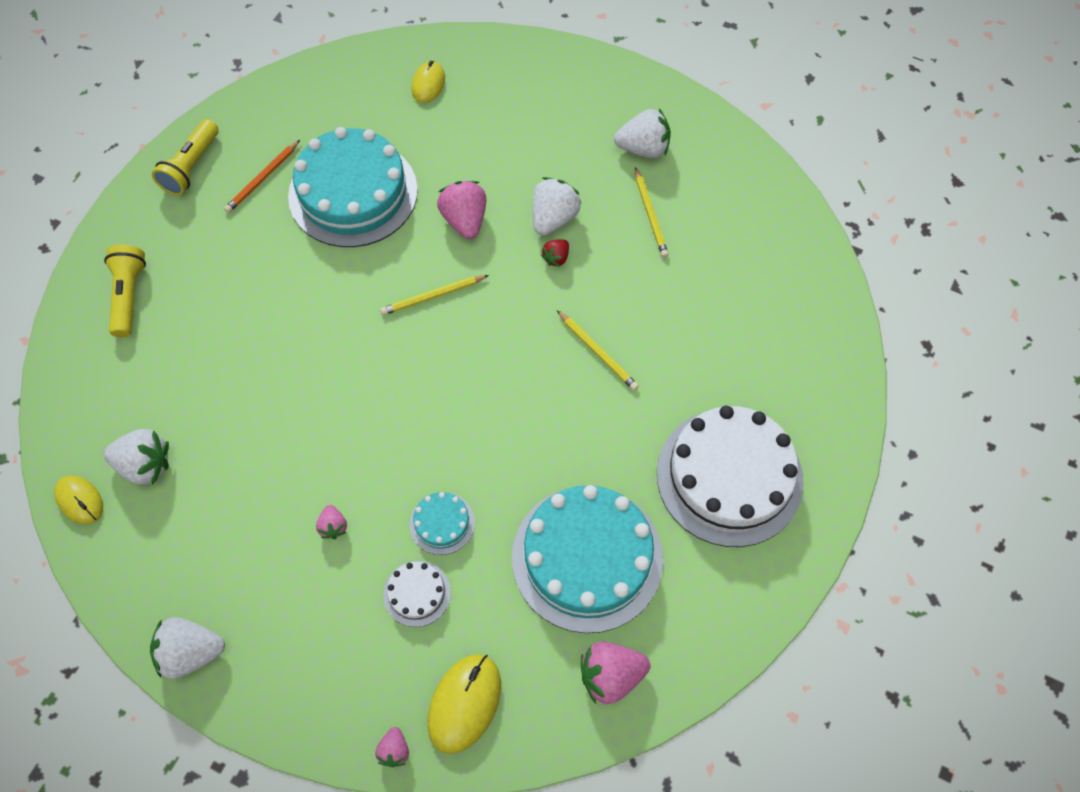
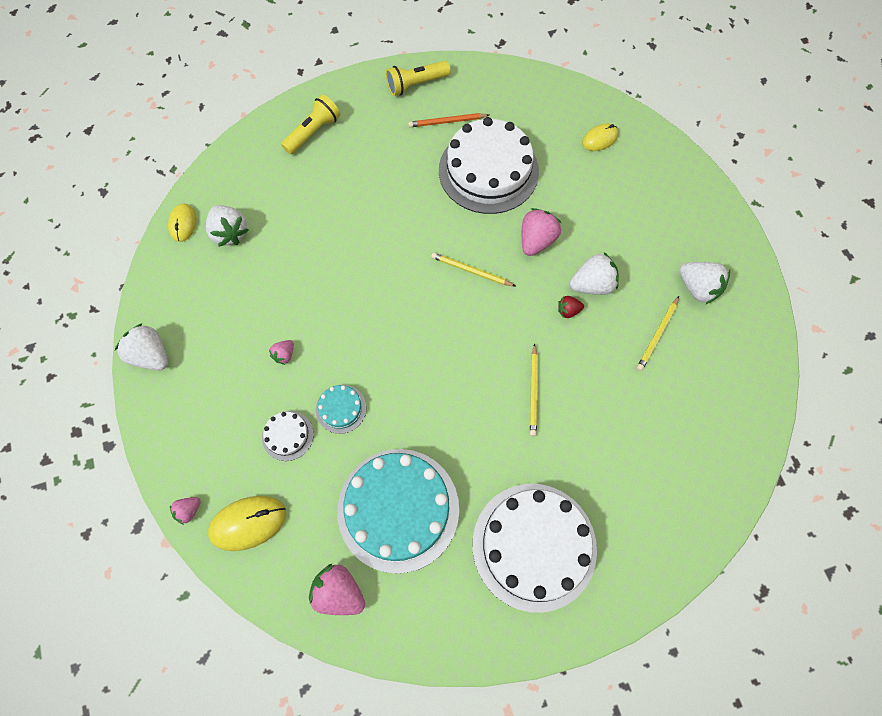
camera: 45 degrees right, 5 degrees up
(353, 193) = (488, 171): turquoise cake -> white cake

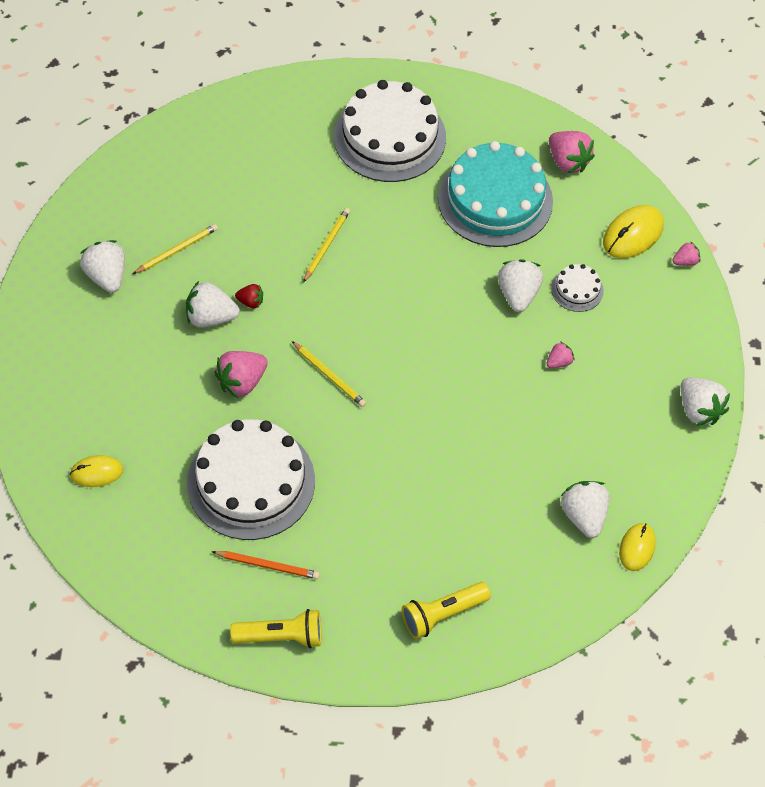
camera: 160 degrees left, 10 degrees down
(248, 523) = (633, 234): yellow mouse -> yellow mouse turned 45 degrees counterclockwise
(341, 409) = (518, 294): turquoise cake -> white strawberry

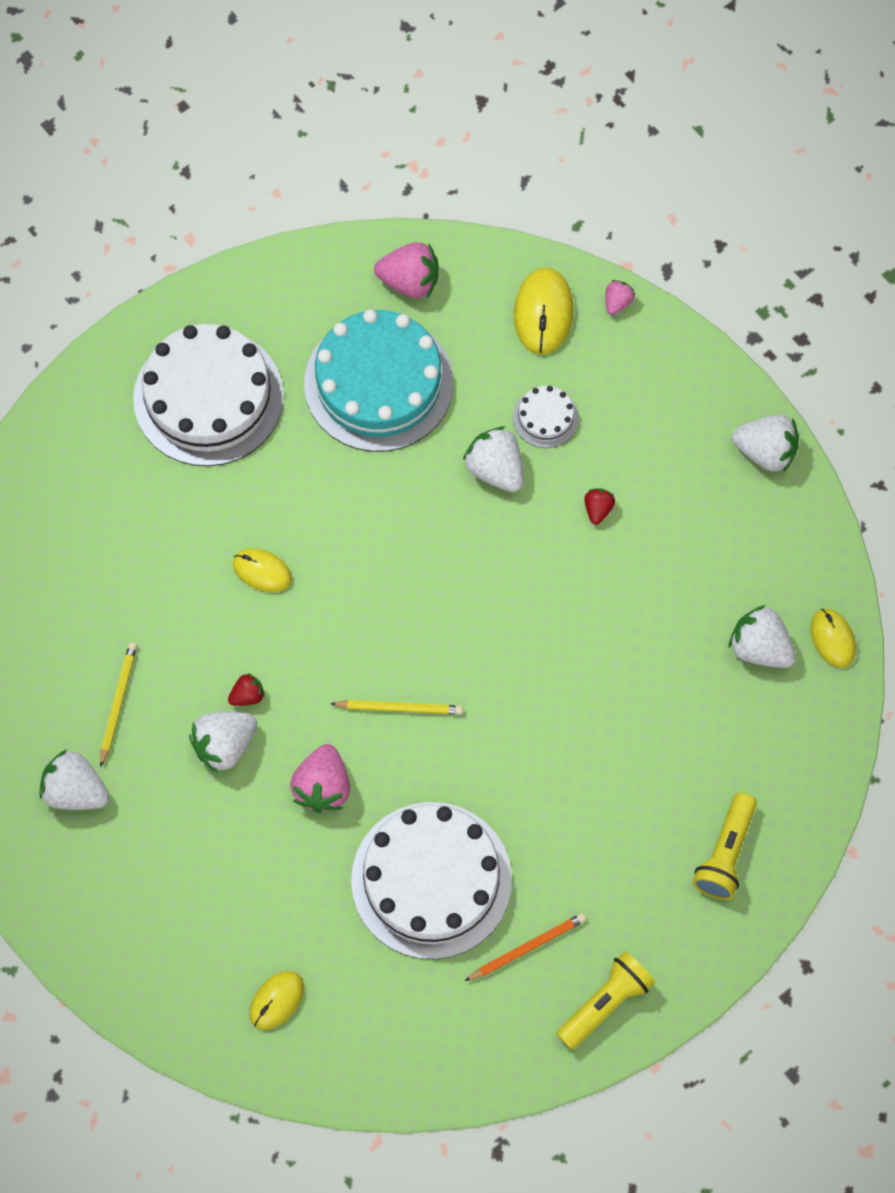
camera: 40 degrees left, 10 degrees up
(326, 245) = (262, 571): yellow pencil -> yellow mouse
(559, 362) = (598, 509): pink strawberry -> red strawberry

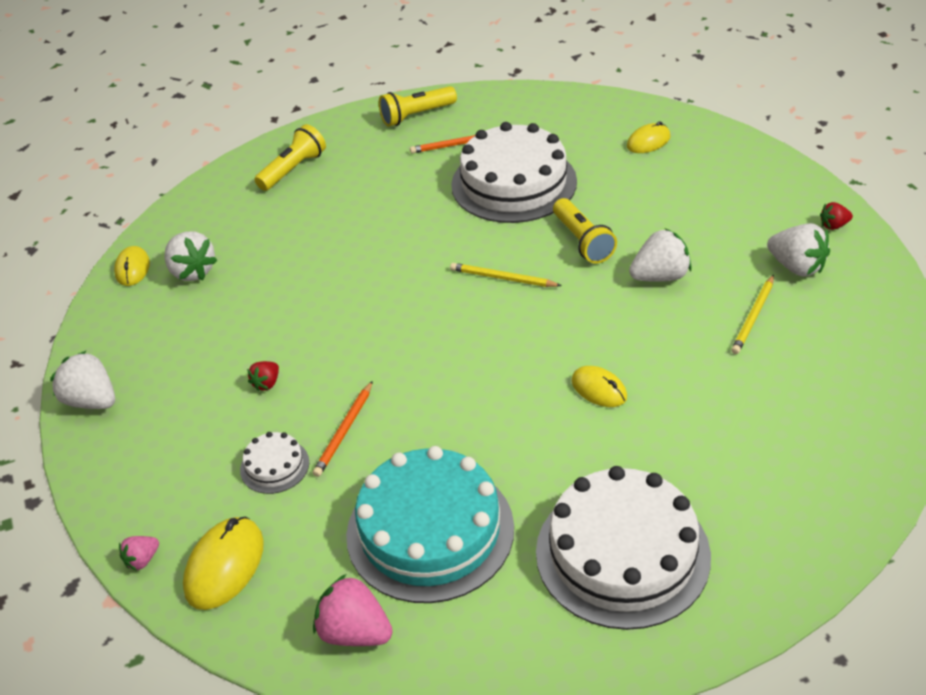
camera: 160 degrees left, 25 degrees down
(247, 695) = (633, 304): red strawberry -> red strawberry (834, 225)
(323, 787) = (582, 241): pink strawberry -> yellow flashlight
(495, 469) = (344, 431): white strawberry -> orange pencil

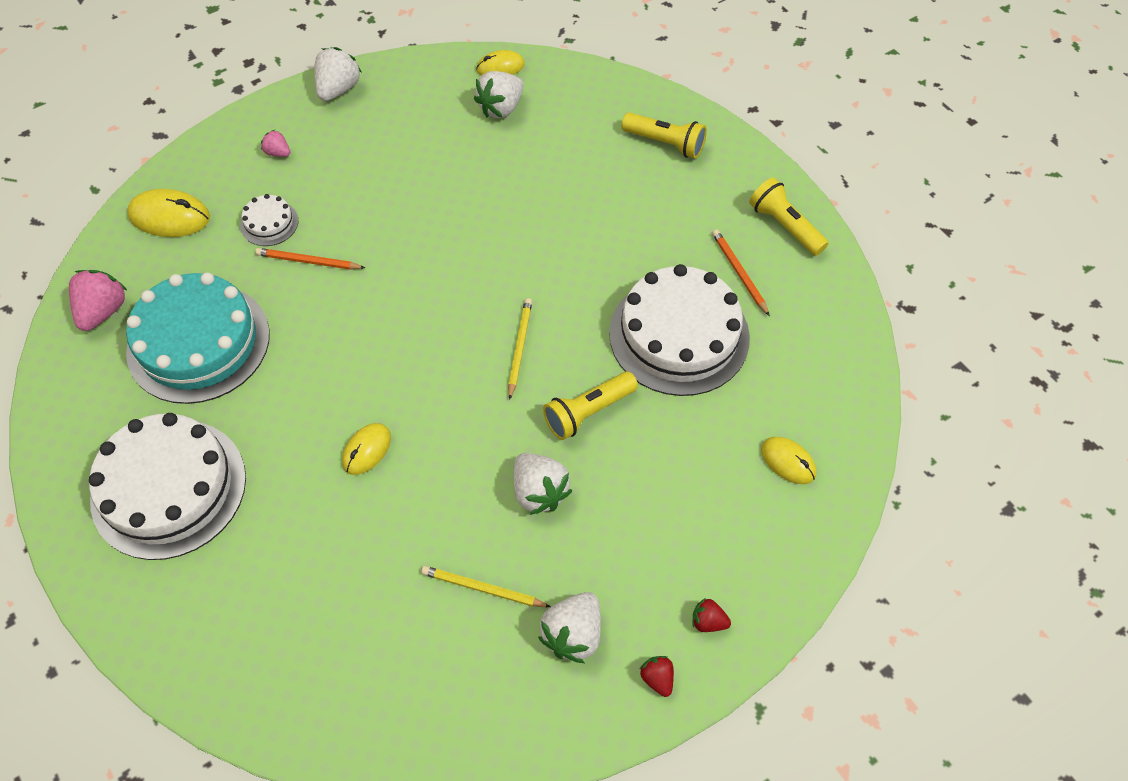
camera: 75 degrees right, 15 degrees up
(142, 560) = (177, 167): pink strawberry -> pink strawberry (278, 153)
(266, 383) = (362, 195): red strawberry -> red strawberry (708, 621)

